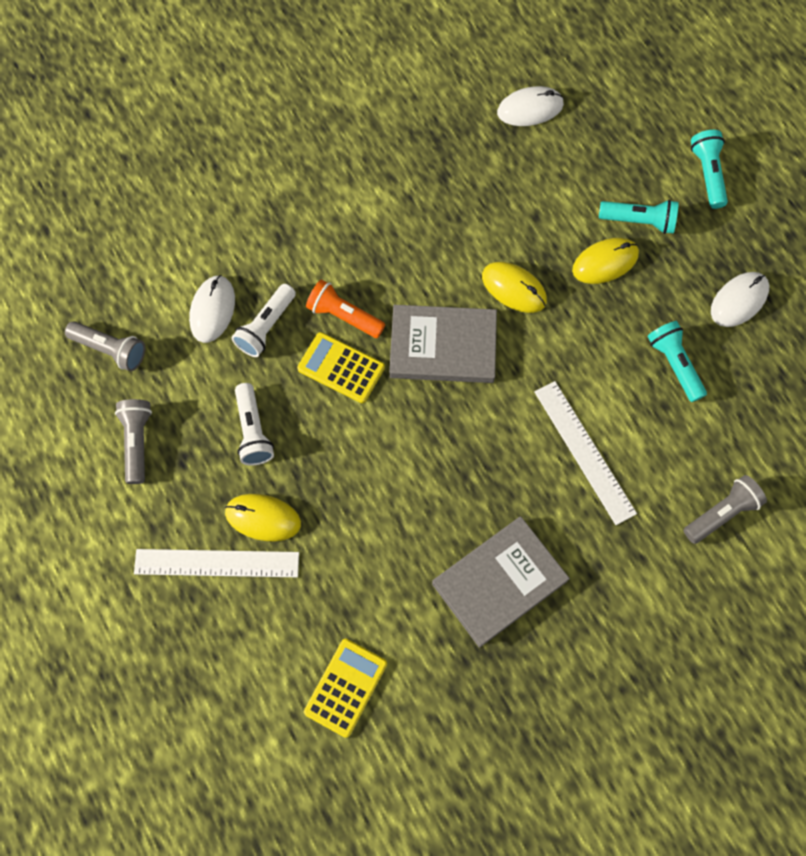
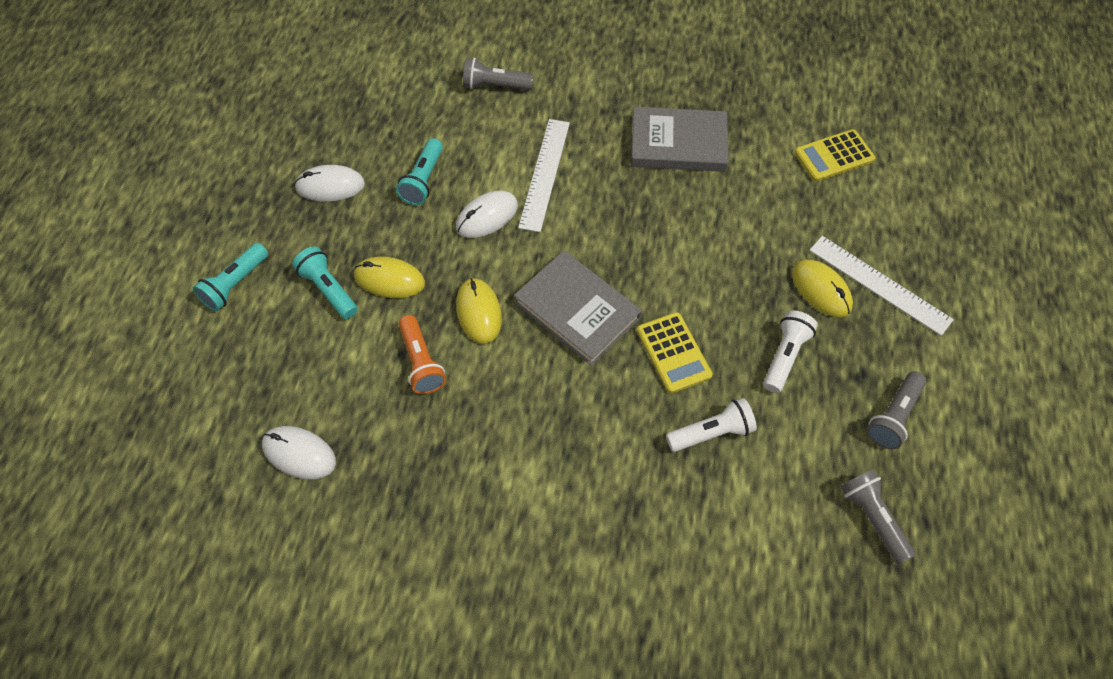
camera: 140 degrees left, 10 degrees down
(212, 310) = (750, 484): white mouse -> white mouse (487, 216)
(344, 316) = (636, 392): orange flashlight -> orange flashlight (421, 362)

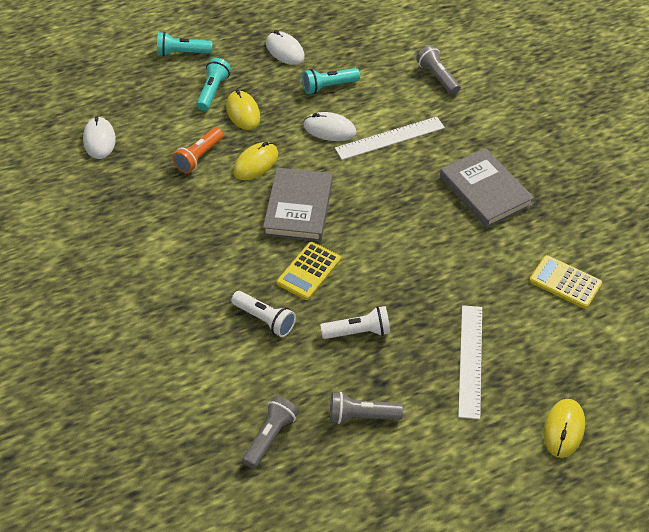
camera: 55 degrees right, 10 degrees down
(821, 290) = (433, 328): yellow mouse -> yellow mouse (563, 429)

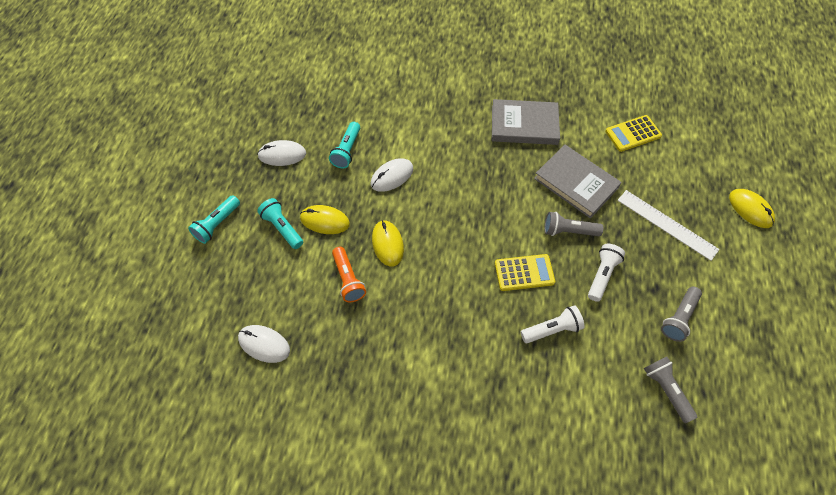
camera: 55 degrees left, 10 degrees up
(298, 208) = (456, 242): grey book -> grey book (576, 183)
(309, 271) = (524, 273): yellow calculator -> yellow calculator turned 75 degrees counterclockwise
(390, 138) = (431, 146): white ruler -> none
(437, 77) = (395, 84): grey flashlight -> grey flashlight (568, 231)

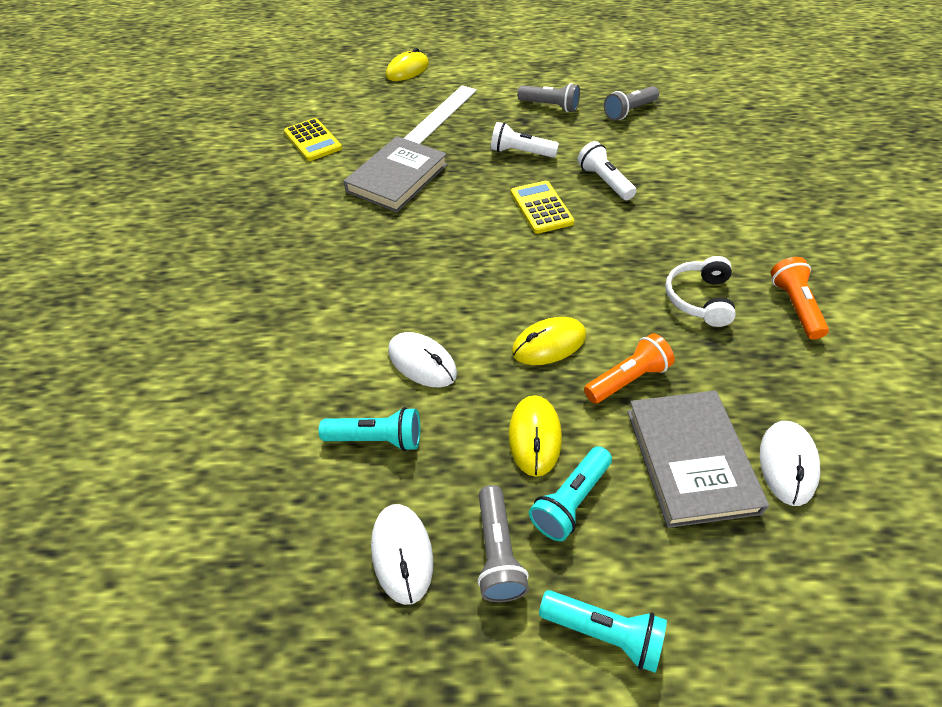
camera: 100 degrees left, 10 degrees down
(378, 415) = (794, 306): none -> orange flashlight
(402, 350) = (699, 299): none -> white headphones
(524, 125) = (303, 229): grey book -> grey book (691, 460)
(568, 231) = (470, 179): grey flashlight -> grey flashlight (498, 552)

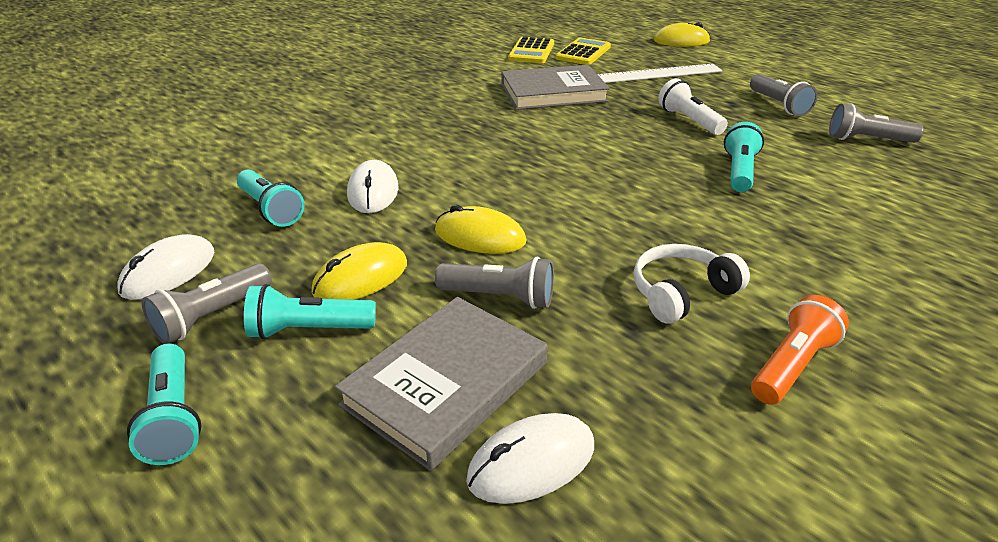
camera: 45 degrees right, 15 degrees down
(541, 208) = (640, 159): yellow calculator -> yellow calculator (583, 53)
(604, 181) = (739, 171): white flashlight -> turquoise flashlight
(627, 379) = (499, 297): orange flashlight -> grey flashlight

